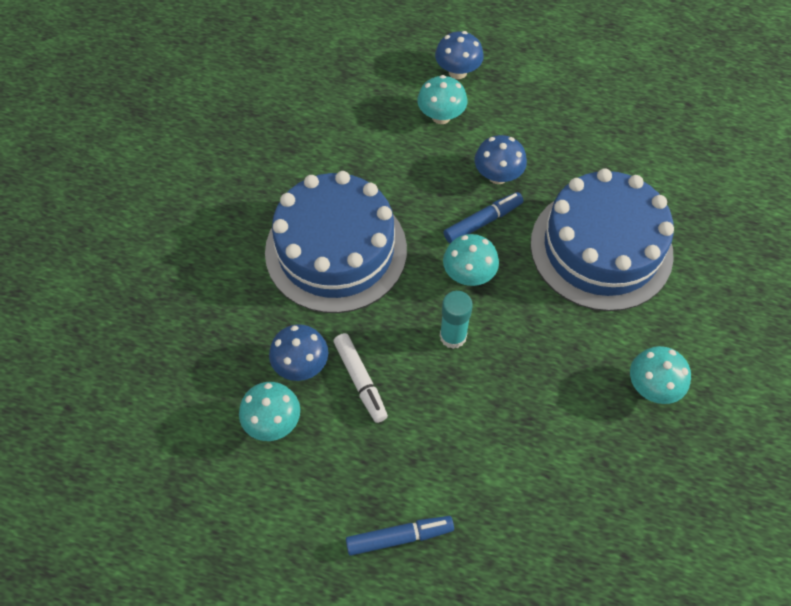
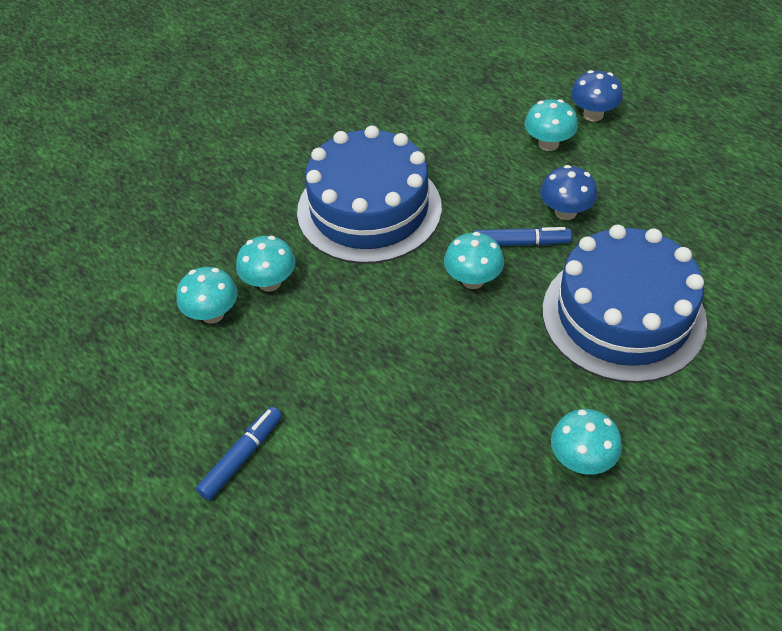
camera: 35 degrees right, 10 degrees down
(301, 365) = (269, 282): blue mushroom -> turquoise mushroom
(360, 381) = (308, 318): white marker -> none
(399, 537) = (242, 457): blue marker -> blue marker turned 75 degrees counterclockwise
(453, 336) = (418, 322): turquoise glue stick -> none

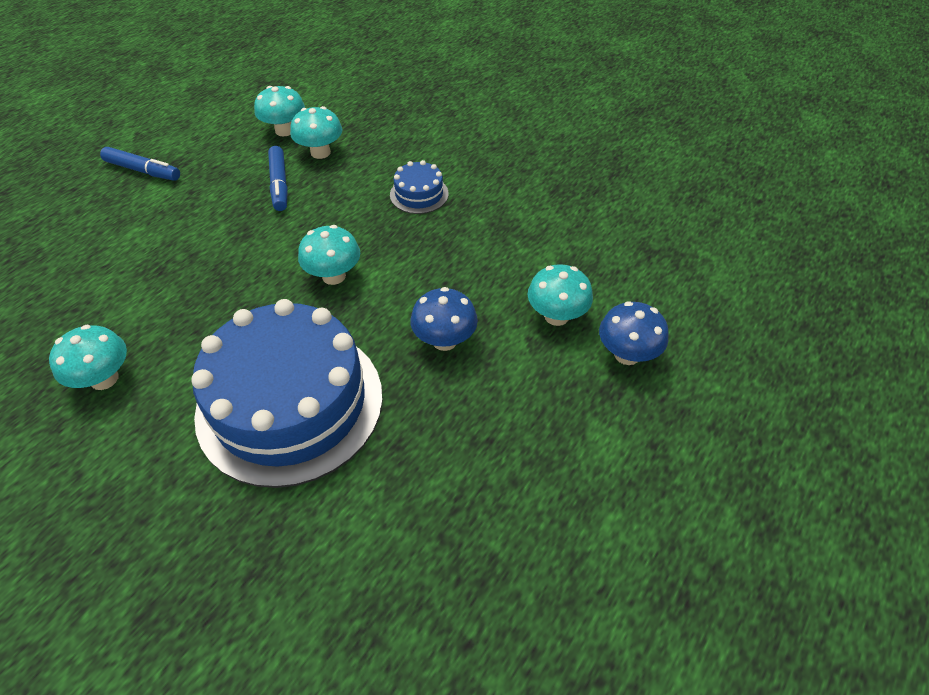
camera: 75 degrees right, 0 degrees up
(369, 209) = (419, 194): blue cake -> blue cake, size x0.42
(521, 243) = (390, 307): blue marker -> blue marker (279, 184)

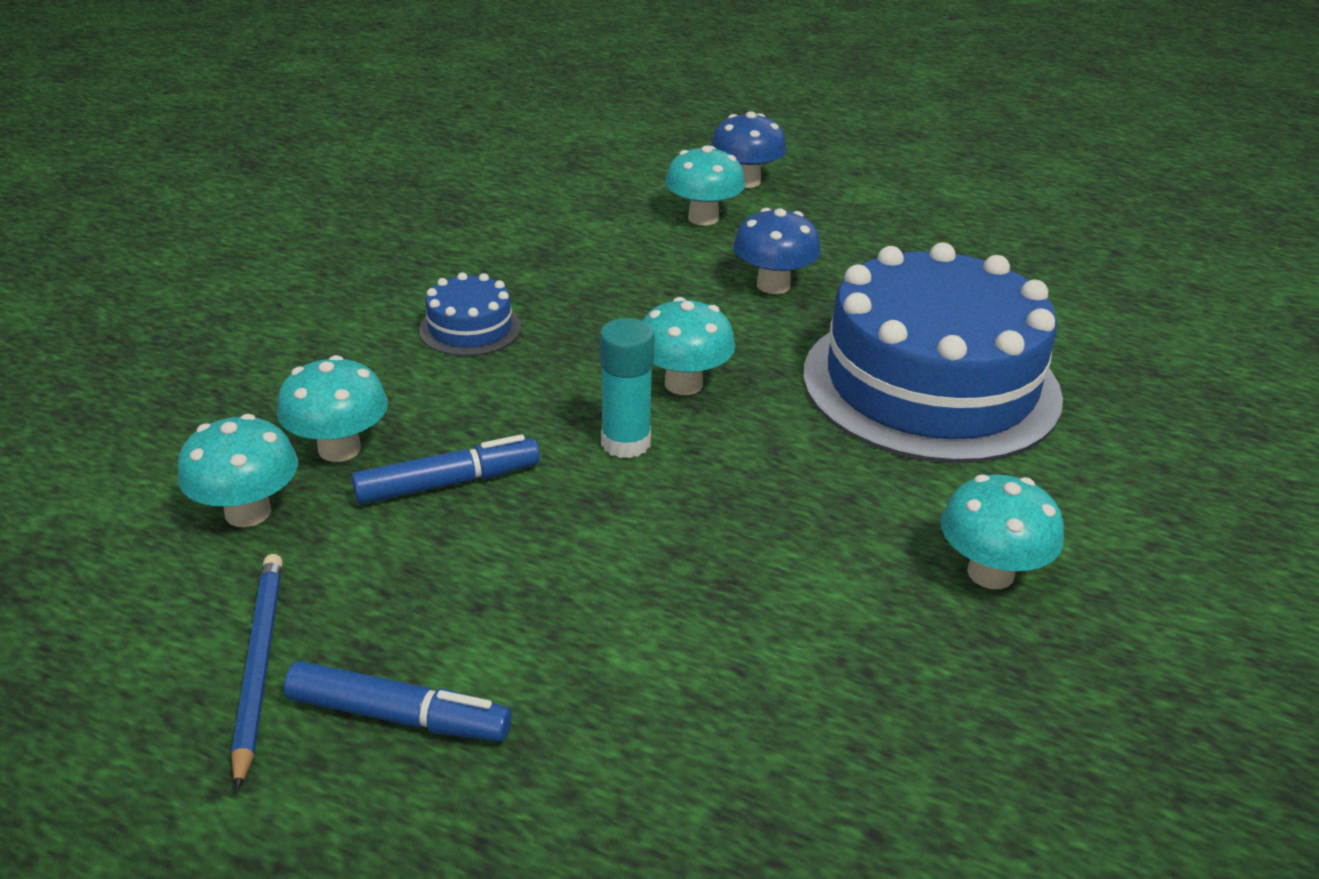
camera: 100 degrees left, 15 degrees down
(143, 171) = (399, 717): blue marker -> blue marker turned 90 degrees clockwise
(191, 138) = (259, 665): none -> blue pencil
(286, 246) = (625, 443): none -> turquoise glue stick

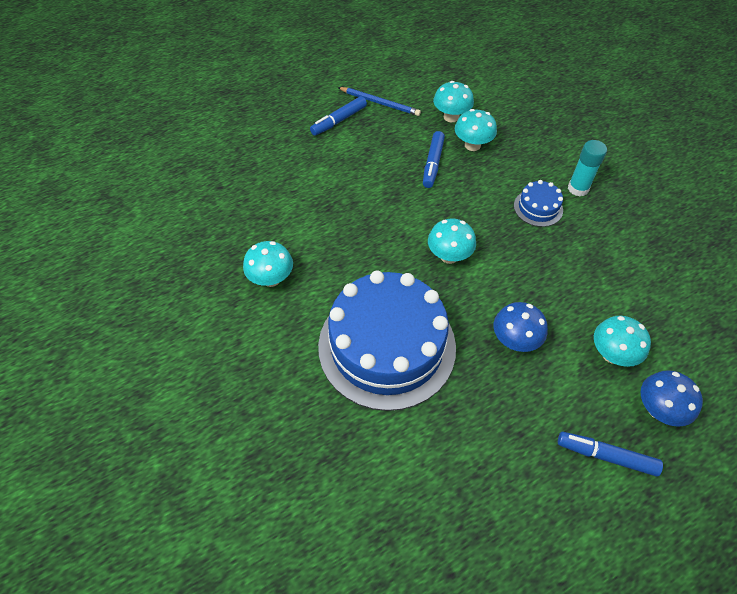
camera: 125 degrees right, 20 degrees up
(625, 443) = (421, 218): turquoise glue stick -> turquoise glue stick (578, 188)
(849, 199) = (606, 456): none -> blue marker

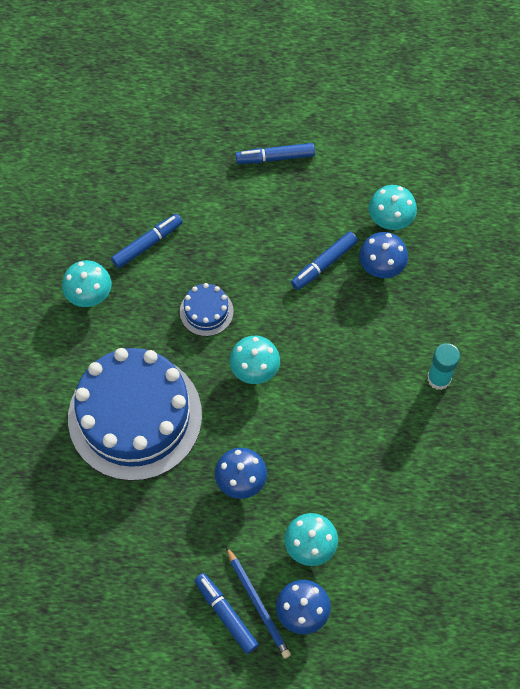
camera: 35 degrees right, 10 degrees up
(290, 219) = (147, 244): none -> blue marker
(380, 103) = (333, 159): blue pencil -> blue pencil (258, 604)
(472, 145) = (381, 266): turquoise mushroom -> blue mushroom
(538, 208) = (380, 374): blue cake -> blue cake (206, 311)

